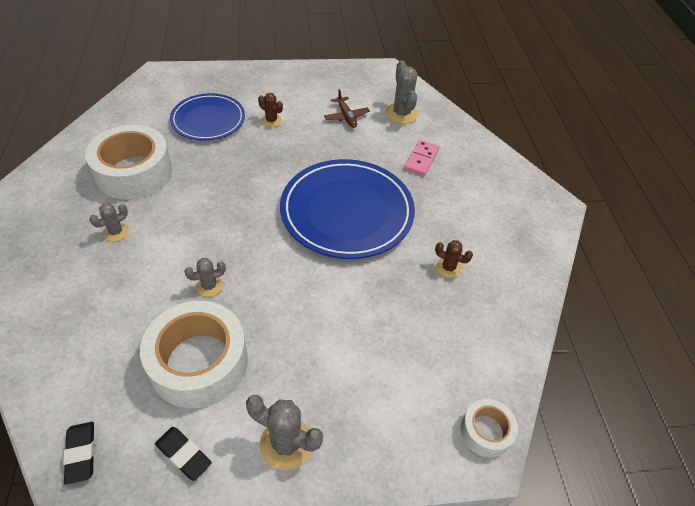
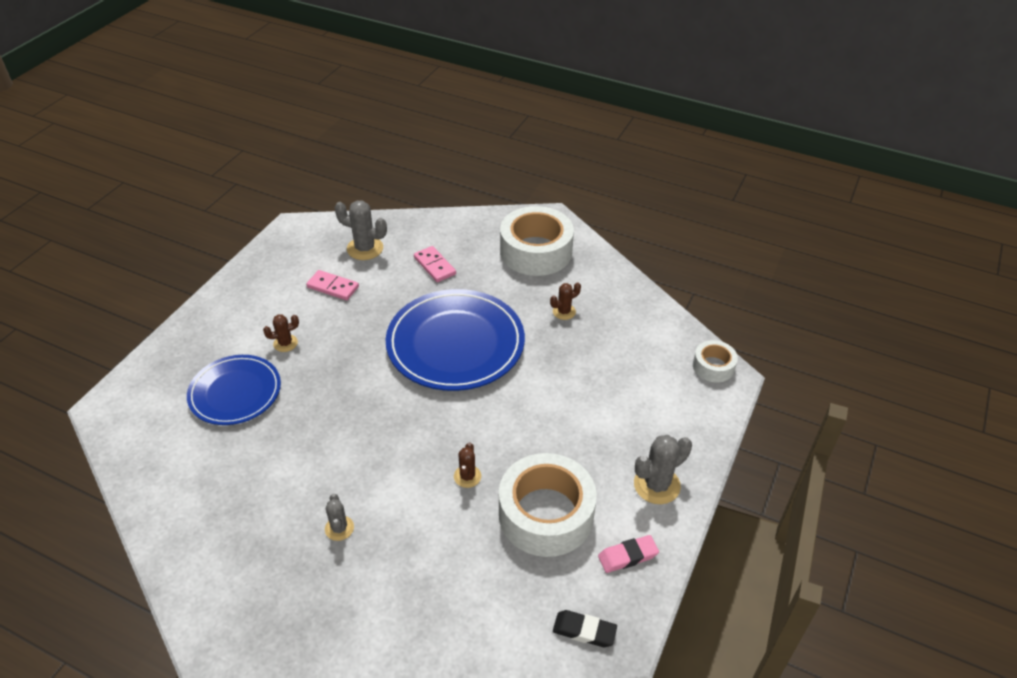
camera: 55 degrees left, 5 degrees down
(134, 172) = (261, 485): white tape -> white tape (536, 251)
(183, 454) = (627, 556): black eraser -> pink eraser
(209, 286) = (467, 476): grey cactus -> brown cactus
(346, 116) = (333, 287): brown plane -> pink domino

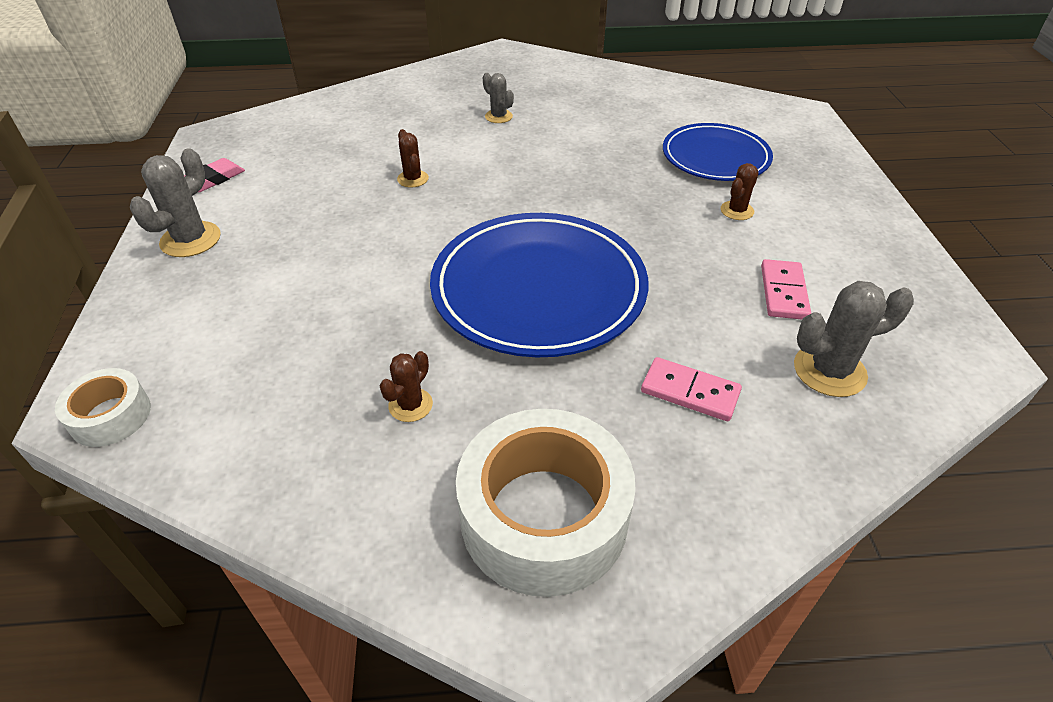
camera: 150 degrees right, 0 degrees up
(333, 287) = (784, 292): pink domino -> pink domino turned 75 degrees counterclockwise
(546, 514) = (312, 180): white tape -> none
(584, 631) = (242, 130): black eraser -> none

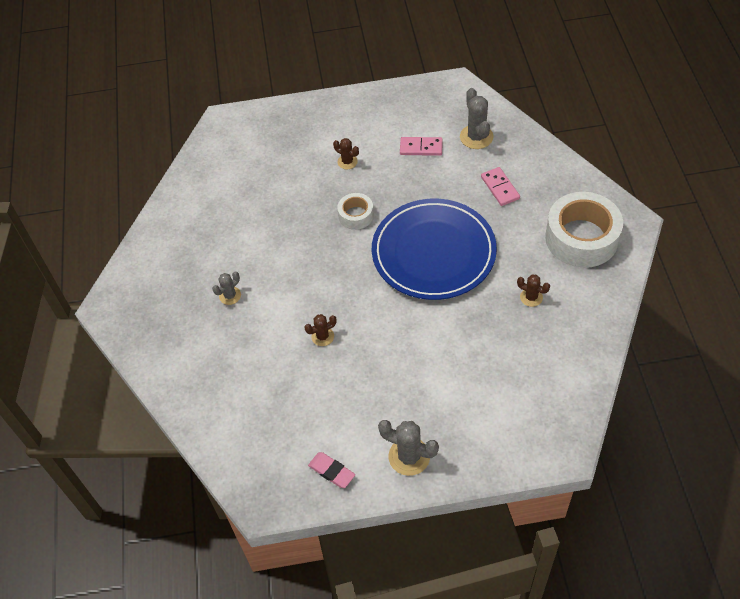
camera: 90 degrees left, 10 degrees up
(110, 416) = (567, 433): white tape -> white tape (356, 215)
(690, 392) = (500, 188): pink domino -> pink domino turned 45 degrees counterclockwise
(715, 157) = (286, 169): blue plate -> none

